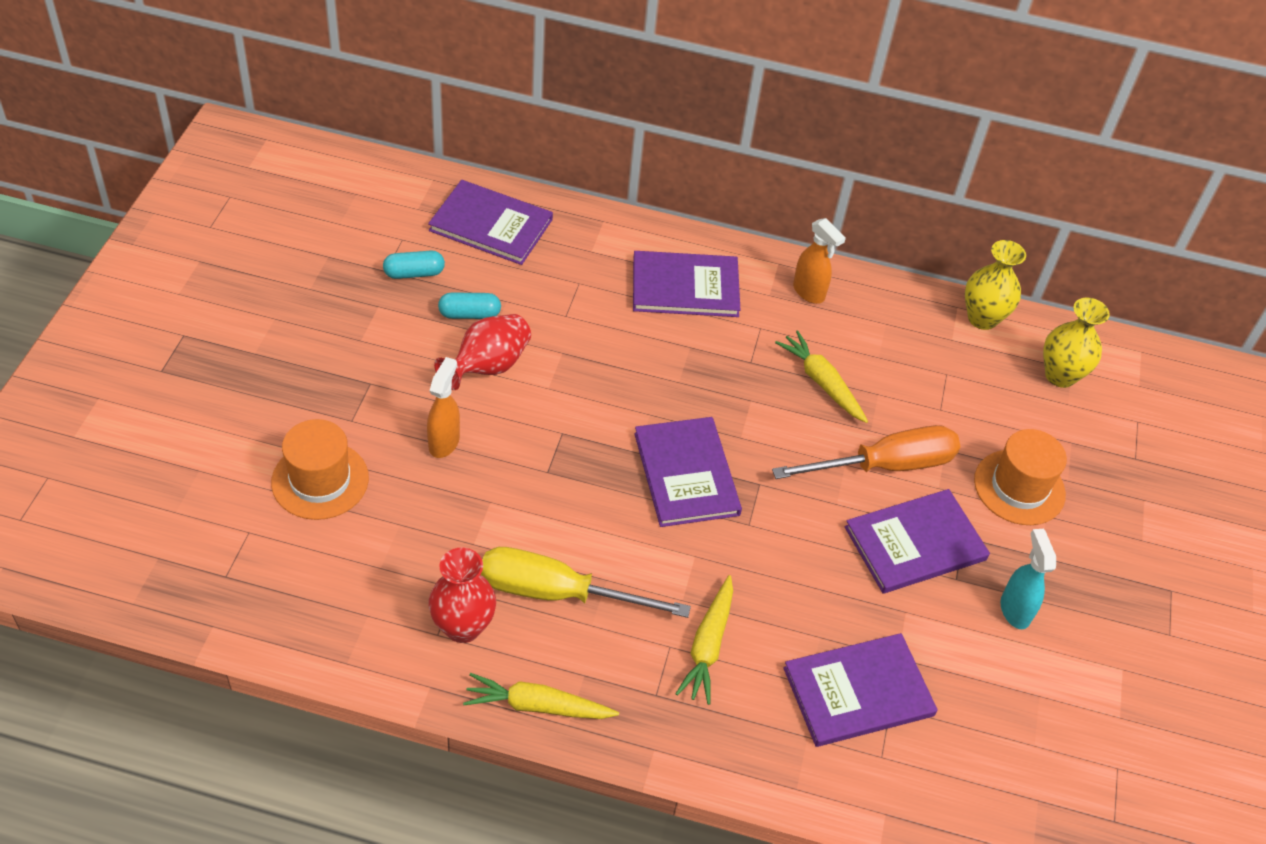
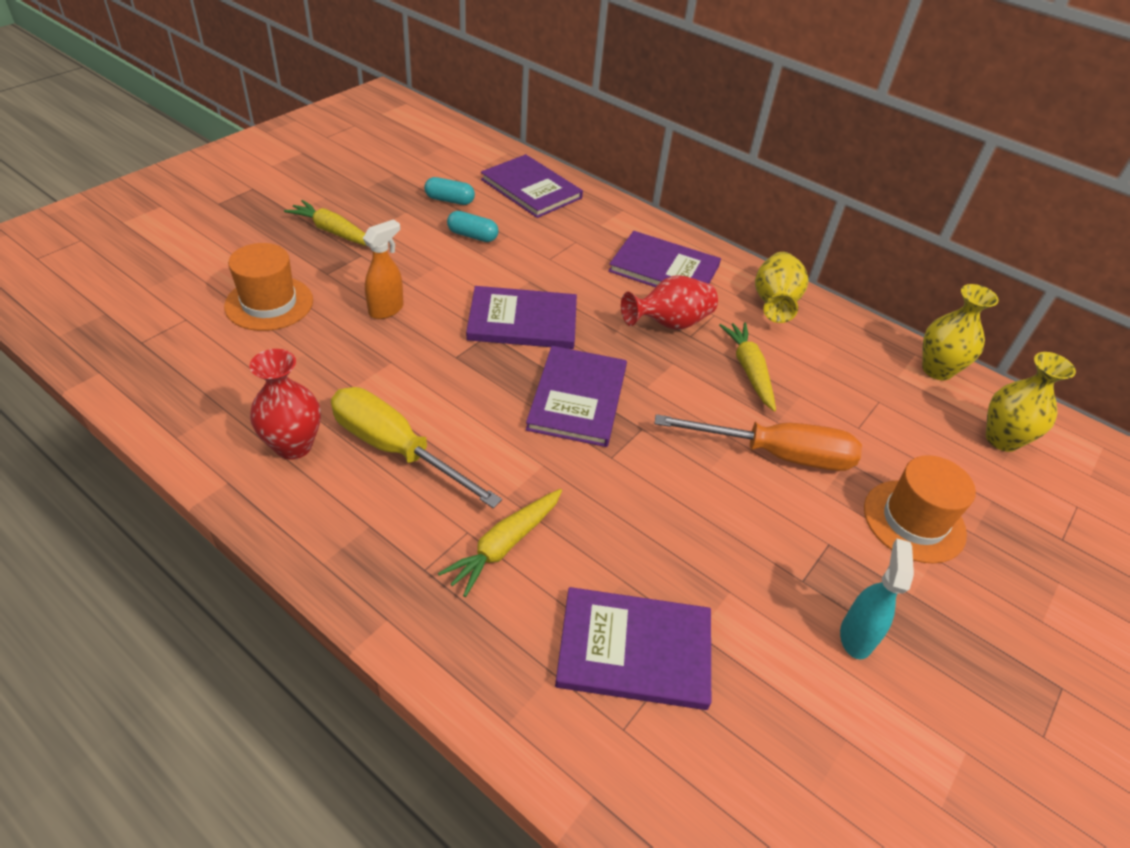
camera: 25 degrees right, 5 degrees down
(487, 367) = (461, 272): red vase -> red vase (669, 324)
(537, 706) = (306, 535): yellow carrot -> yellow carrot (333, 232)
(809, 292) = (774, 303): orange spray bottle -> yellow vase
(915, 543) = (773, 532): purple book -> purple book (522, 321)

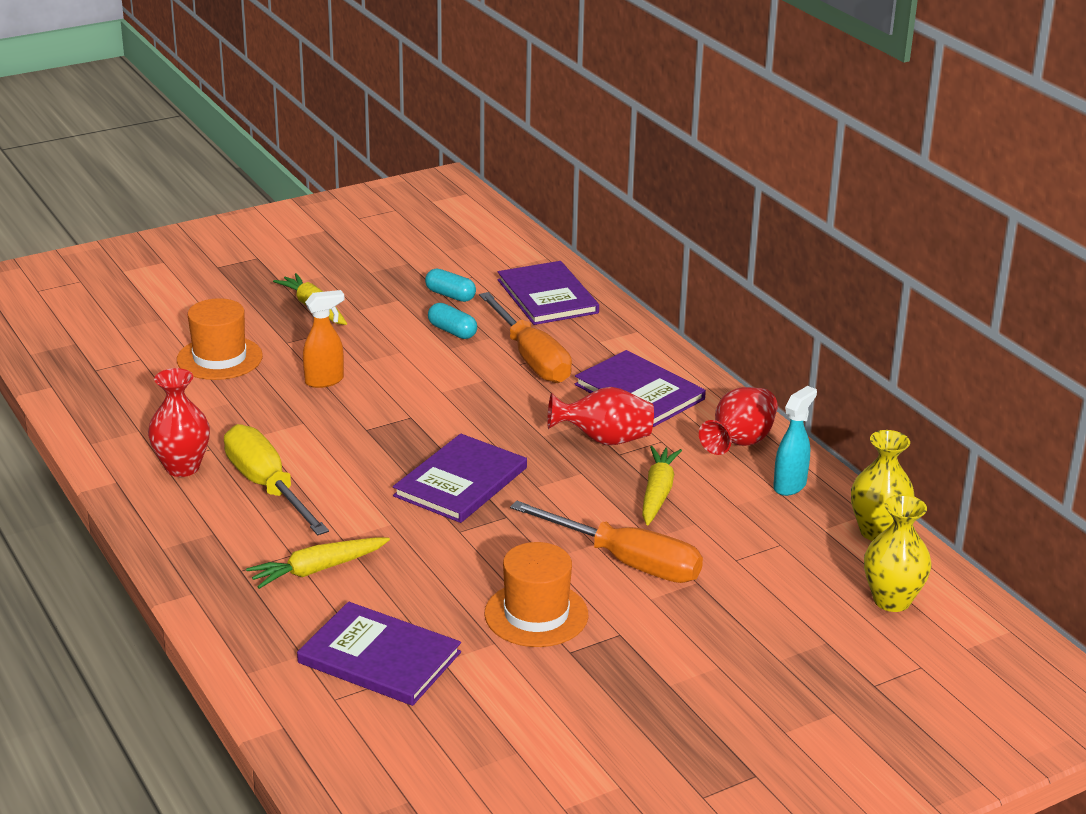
camera: 25 degrees right, 15 degrees down
(522, 321) = (452, 412): purple book -> none
(556, 251) = (531, 358): none -> orange screwdriver
(774, 303) = (739, 442): yellow vase -> red vase
(856, 636) = (586, 697): turquoise spray bottle -> turquoise spray bottle (790, 486)
(914, 521) = (724, 638): orange hat -> orange hat (536, 614)

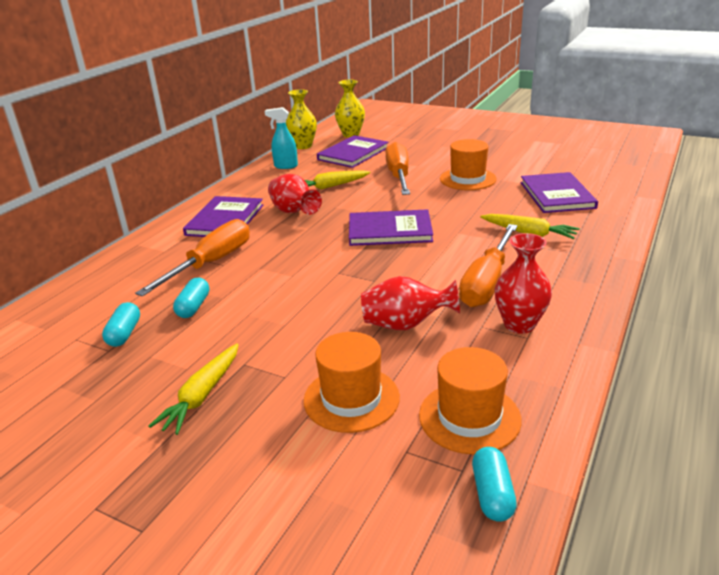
camera: 120 degrees left, 0 degrees up
(63, 370) = (492, 494): none -> turquoise capsule
(128, 393) = (469, 417): none -> orange hat
(267, 487) = (487, 282): yellow screwdriver -> orange screwdriver
(325, 381) = (329, 325): orange spray bottle -> none
(547, 296) = (99, 292): purple book -> purple book (353, 154)
(739, 442) = (256, 184): red vase -> red vase (405, 325)

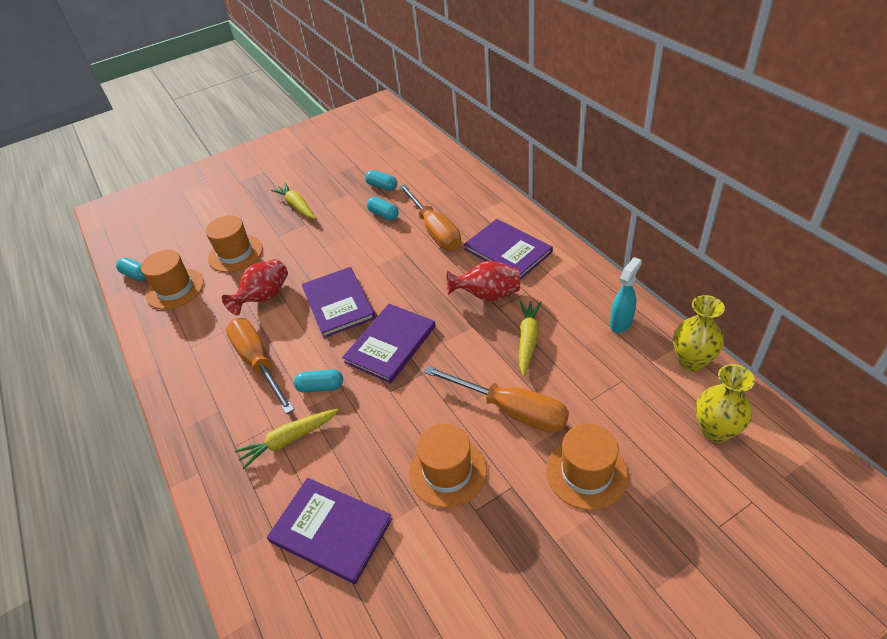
camera: 125 degrees right, 15 degrees up
(353, 154) = (623, 399): purple book -> purple book (338, 303)
(416, 151) = (586, 473): none -> orange hat
(468, 241) = (321, 387): none -> turquoise capsule
(519, 324) = (203, 351): red vase -> none

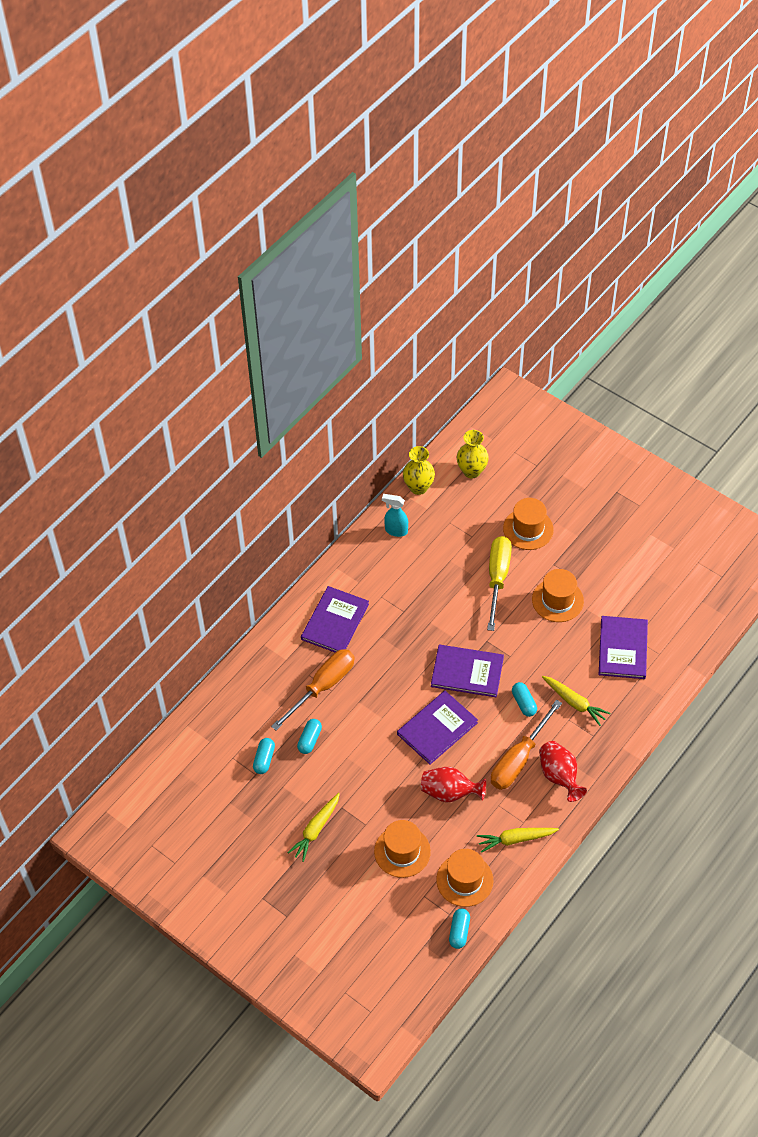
camera: 115 degrees left, 10 degrees up
(487, 295) = (393, 622): red vase -> red vase (559, 776)
(511, 410) = (497, 578): orange screwdriver -> yellow screwdriver
(528, 340) = (431, 583): yellow carrot -> yellow carrot (515, 839)

